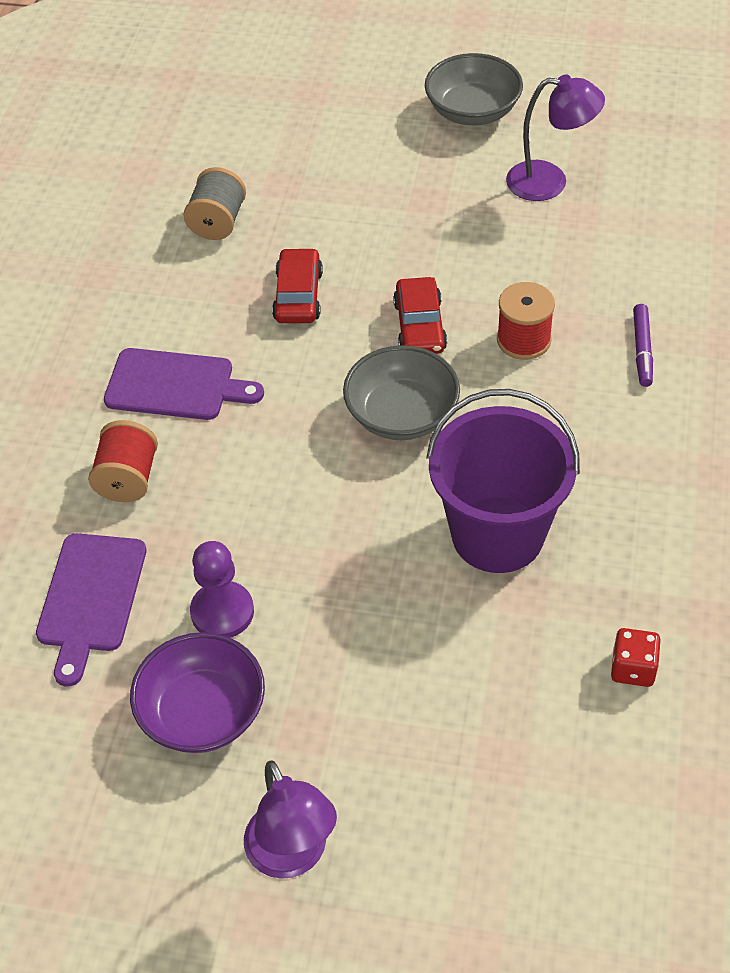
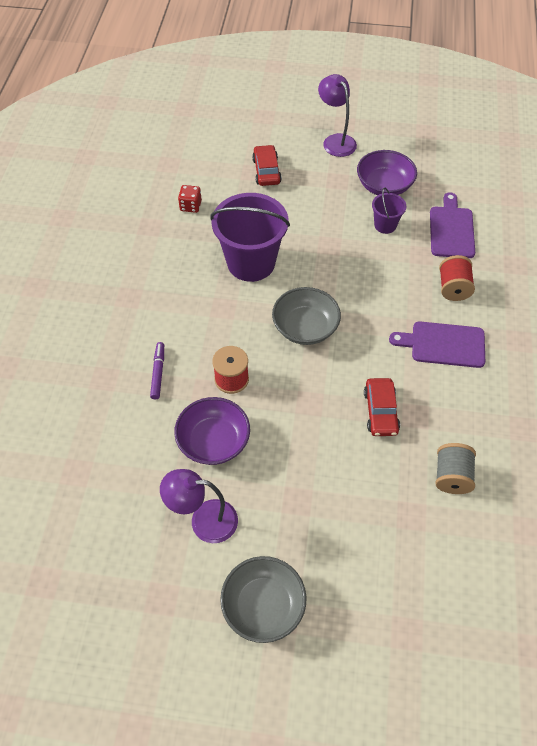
camera: 175 degrees right, 5 degrees up
(222, 612) = (385, 225): purple pawn -> purple bucket
(419, 326) = (298, 388): red car -> red car (266, 171)
(544, 262) = (213, 441): none -> purple bowl

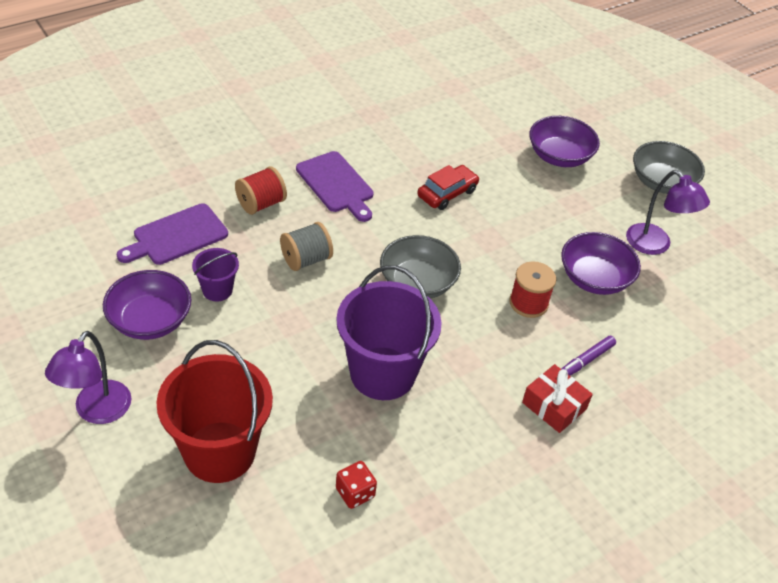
camera: 135 degrees left, 10 degrees down
(147, 328) = (554, 406): none -> red gift
(266, 171) = (219, 452): red car -> red bucket
(363, 541) = (559, 156): none -> purple bowl
(451, 476) = (457, 134): grey spool -> grey spool (306, 259)

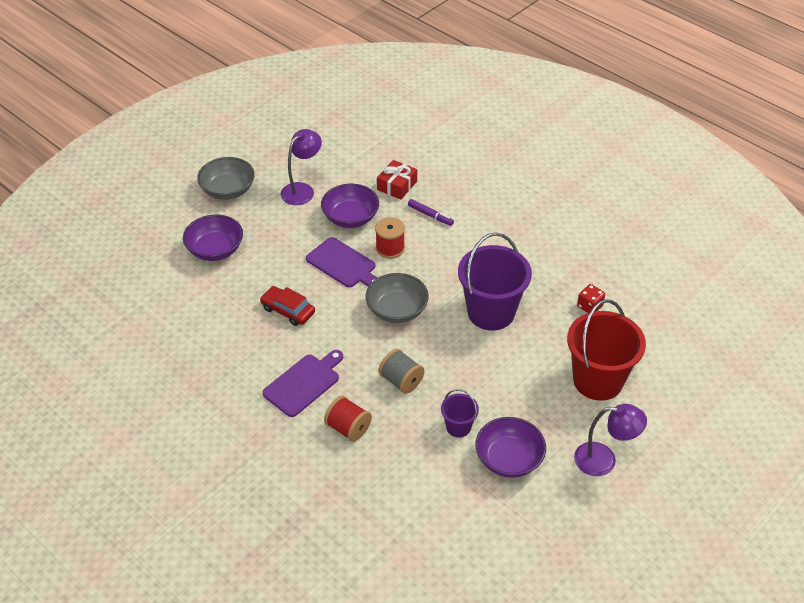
camera: 100 degrees left, 0 degrees up
(177, 236) = (411, 474): purple cutting board -> purple cutting board (343, 264)
(554, 406) = (475, 226): red gift -> red gift (397, 185)

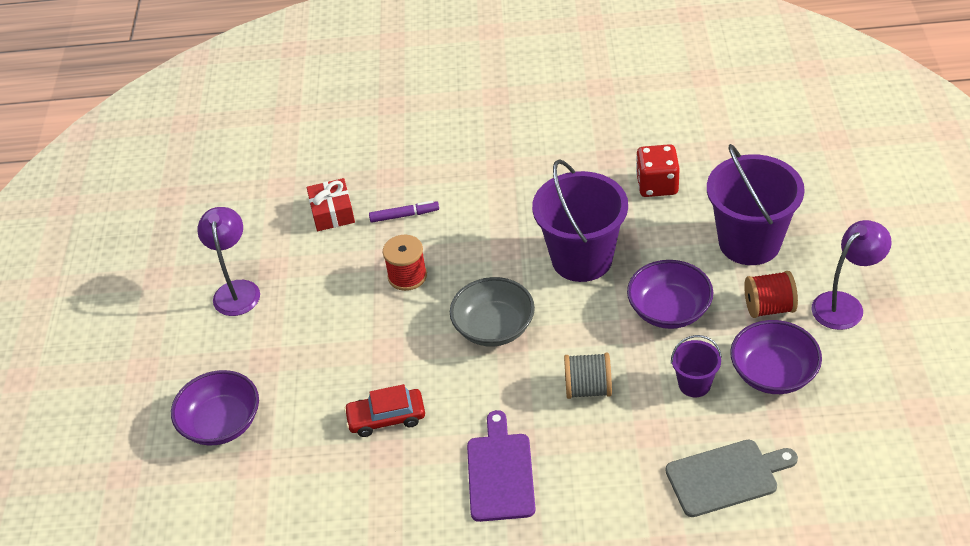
camera: 40 degrees left, 0 degrees up
(228, 190) = (151, 352): grey bowl -> none
(343, 264) = (381, 328): purple cutting board -> none
(348, 428) = (601, 475): red spool -> red spool (769, 307)
(350, 217) = (326, 278): purple bowl -> purple bowl (669, 310)
(408, 486) = (726, 477): none -> grey cutting board
(589, 306) = (657, 185): red dice -> red dice, size x1.53
(598, 380) = (749, 242): red bucket -> purple bucket

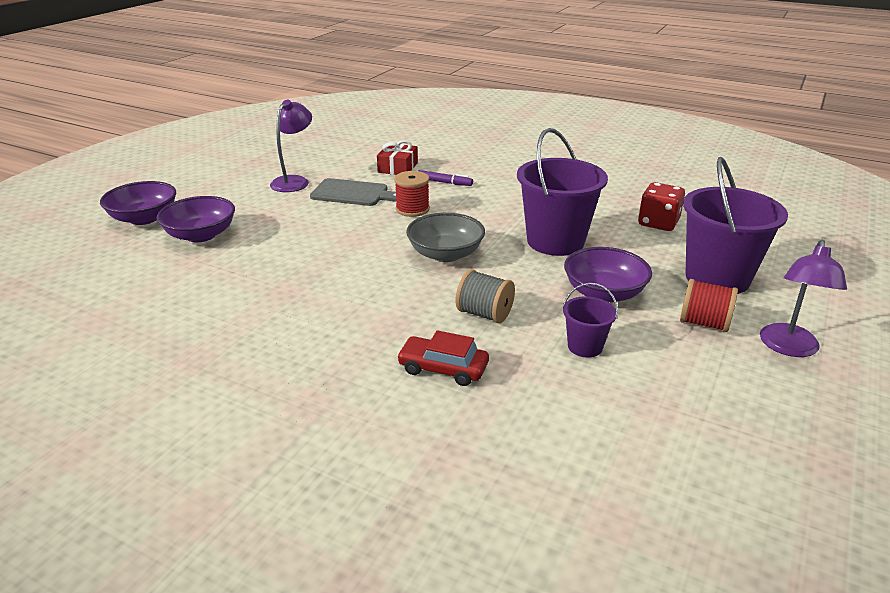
camera: 25 degrees right, 15 degrees down
(386, 418) = (309, 272): red car -> red car (443, 368)
(500, 473) = (355, 336): purple cutting board -> none
(726, 477) = (557, 424): grey cutting board -> grey cutting board (353, 193)
(773, 373) = (672, 368): purple bowl -> purple bowl (144, 218)
(845, 304) = (789, 348): purple lamp -> purple lamp turned 120 degrees clockwise

